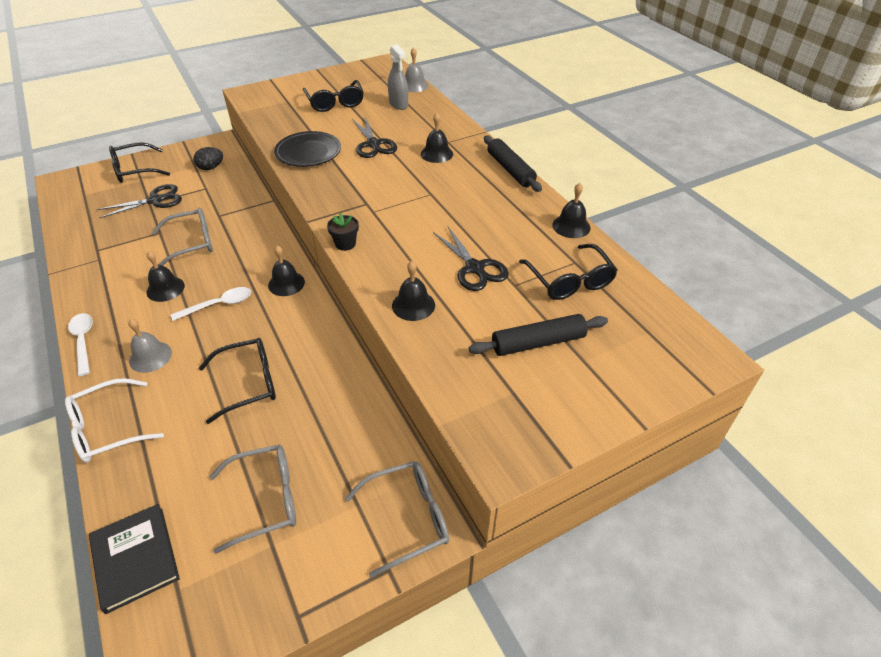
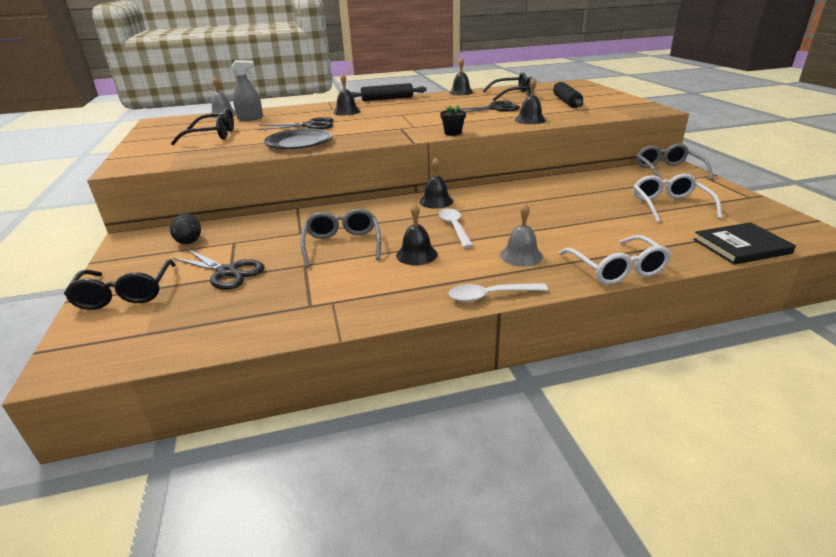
camera: 75 degrees left, 15 degrees down
(155, 200) = (227, 272): black scissors -> black scissors turned 135 degrees clockwise
(249, 383) = (558, 213): black glasses -> none
(266, 499) = (669, 206): grey glasses -> white glasses

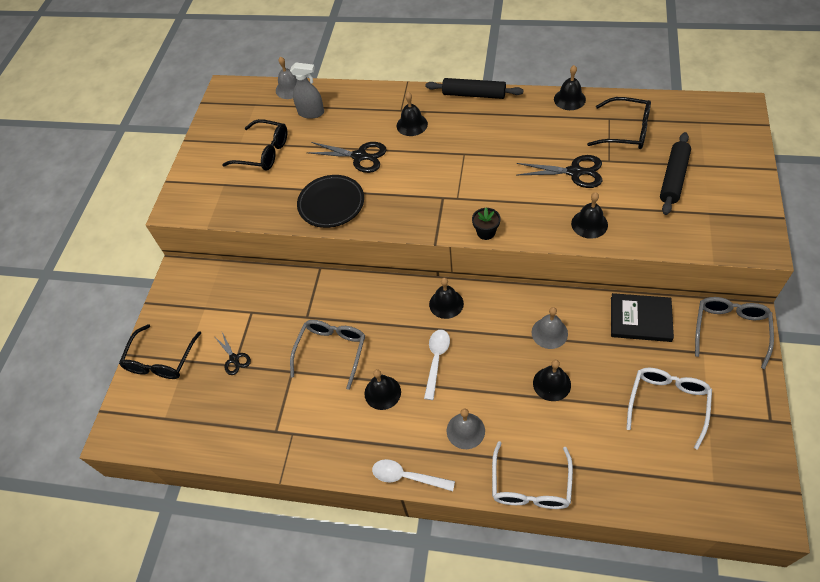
camera: 30 degrees right, 25 degrees up
(189, 241) = (220, 296): black egg -> none
(227, 272) = (234, 359): black scissors -> black scissors, size x0.61
(539, 197) = (549, 333): none -> grey bell
(569, 217) = (552, 383): none -> black bell
(741, 246) = (672, 501): black book -> black book (640, 319)

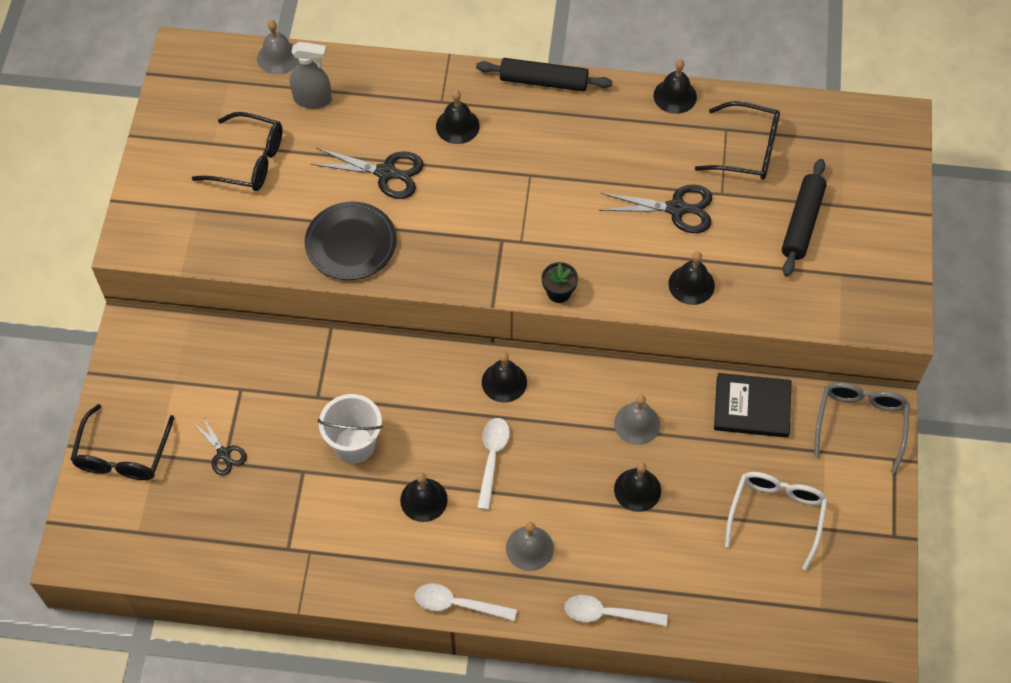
camera: 10 degrees left, 5 degrees up
(332, 351) = (354, 445): grey glasses -> white bucket
(530, 485) = (607, 614): white glasses -> white spoon

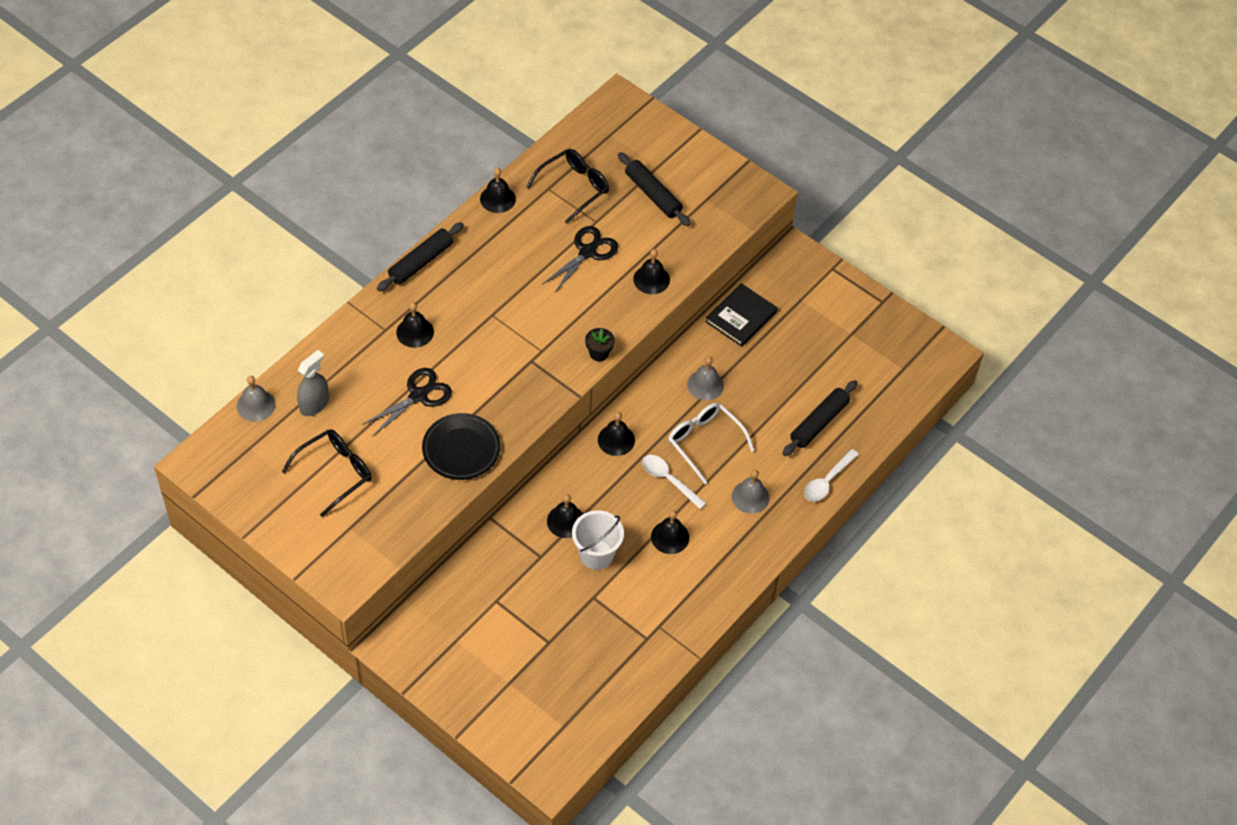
camera: 60 degrees left, 5 degrees down
(123, 454) = (492, 704): black glasses -> none
(223, 453) = (541, 639): black scissors -> none
(458, 604) = (761, 560): white spoon -> none
(637, 490) = (753, 413): black bell -> black bell (566, 521)
(677, 562) = (819, 423): none -> black rolling pin
(776, 515) = (825, 351): white glasses -> white glasses (704, 442)
(860, 423) = (795, 269): grey glasses -> none

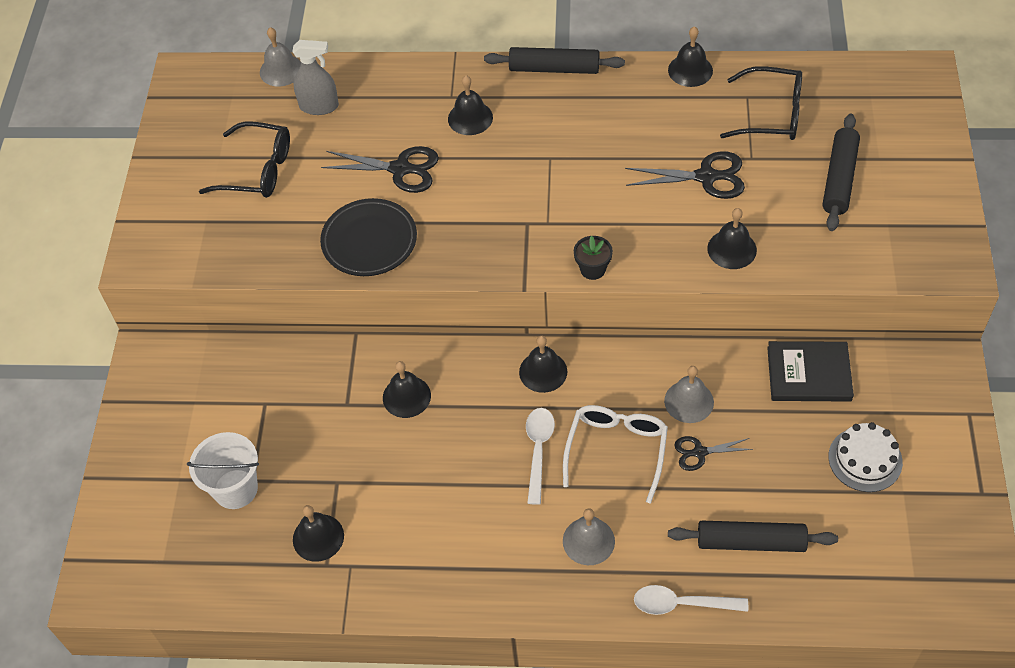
camera: 60 degrees right, 0 degrees up
(596, 554) = (390, 449): white bucket -> white bucket (235, 489)
(670, 537) = (469, 500): black bell -> black bell (318, 537)
(743, 404) = (699, 452): none -> black scissors
(817, 334) = (865, 459): none -> white cake

